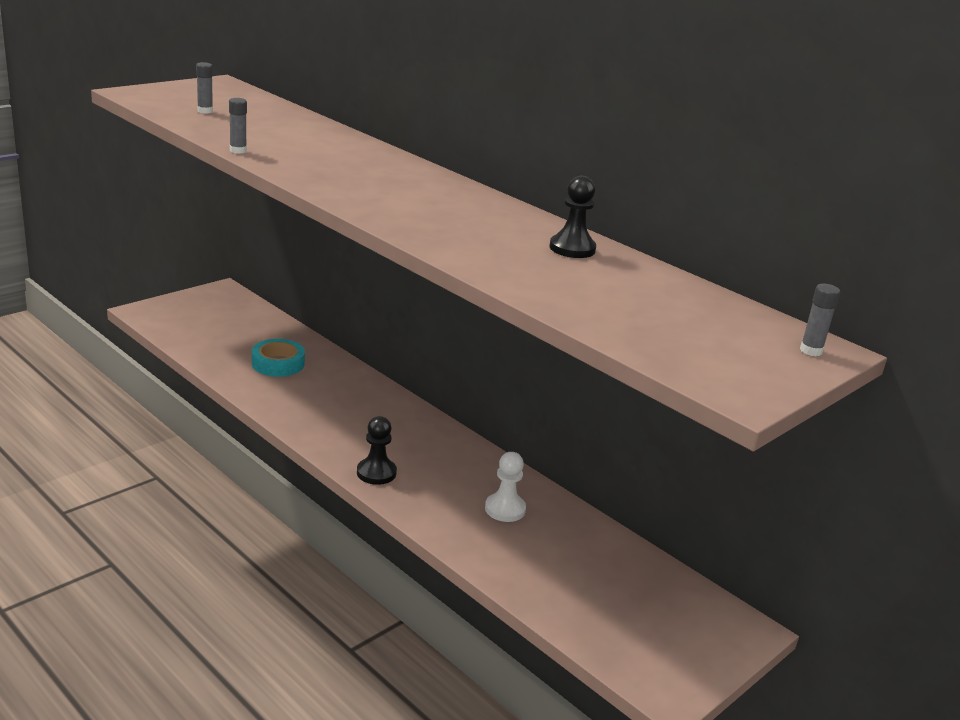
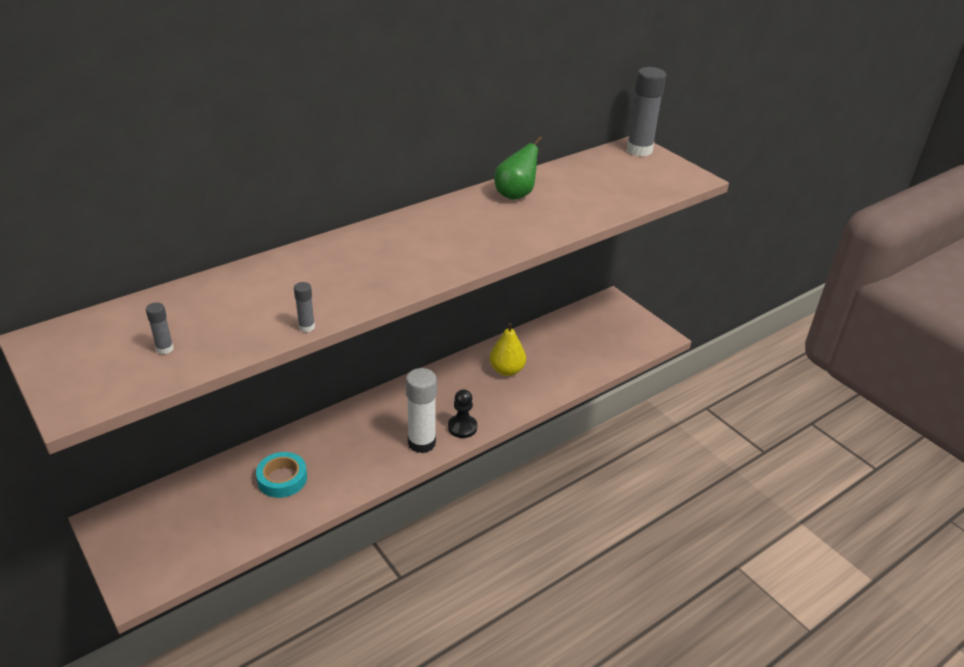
camera: 80 degrees left, 10 degrees up
(343, 444) = (421, 443): none -> white glue stick
(505, 509) = (506, 370): white pawn -> yellow pear
(572, 248) = (515, 194): black pawn -> green pear
(811, 351) = (639, 150): grey glue stick -> grey glue stick, size x2.25

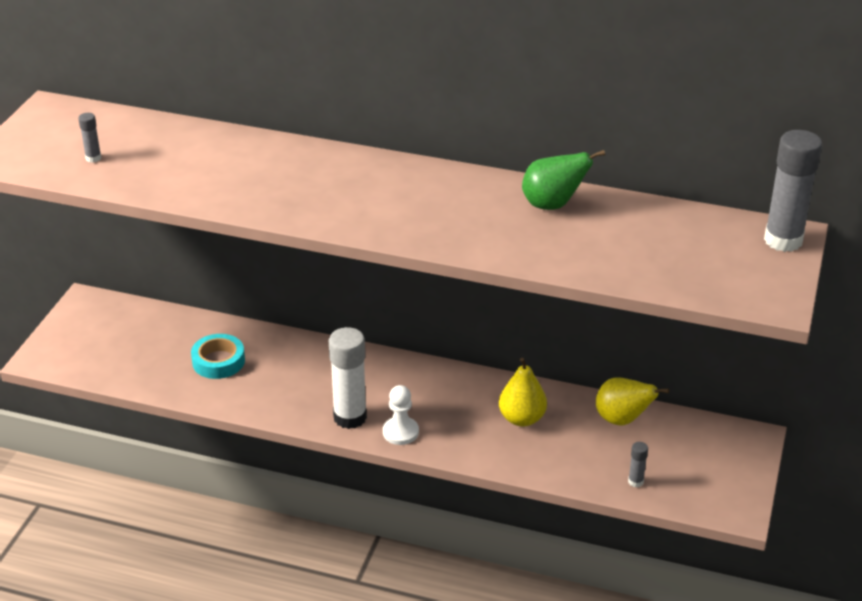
camera: 55 degrees right, 0 degrees up
(306, 327) = (189, 202): grey glue stick -> grey glue stick (635, 481)
(462, 427) = (400, 432): black pawn -> white pawn
(549, 334) = (622, 420): none -> yellow pear

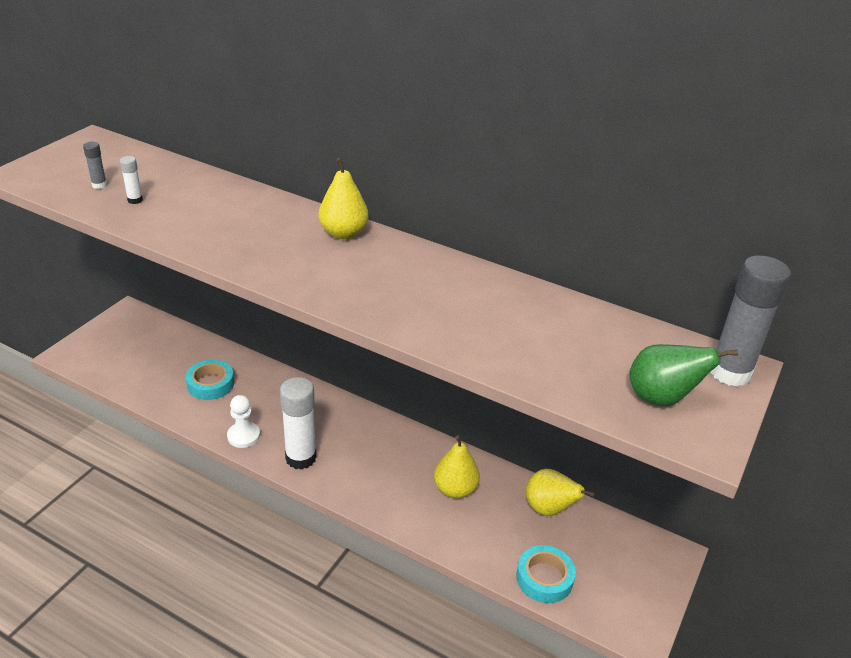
camera: 10 degrees right, 0 degrees up
(142, 168) = (135, 200): none -> white glue stick
(375, 168) = (343, 233): none -> yellow pear
(400, 432) = (340, 481): white pawn -> white pawn (243, 436)
(553, 205) = (499, 295): green pear -> green pear (661, 398)
(635, 481) = (544, 578): grey glue stick -> turquoise tape

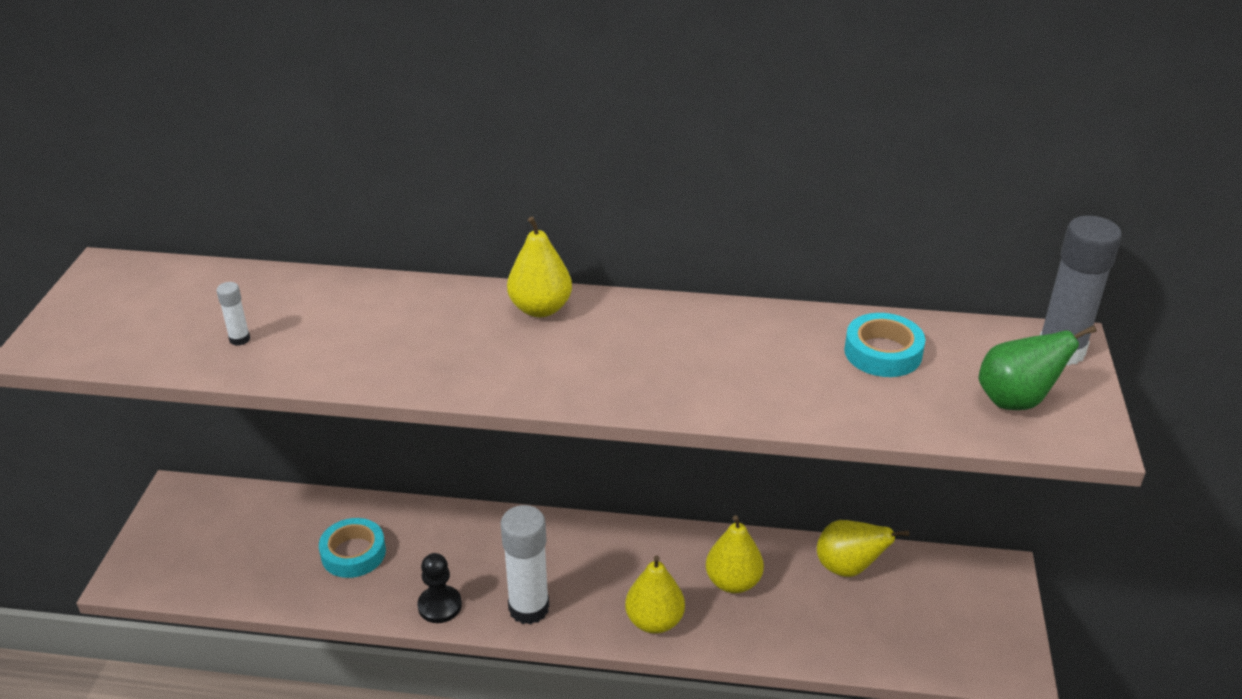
camera: 20 degrees left, 0 degrees up
(99, 185) = (172, 332): grey glue stick -> none
(243, 436) = (440, 606): white pawn -> black pawn
(381, 497) = (654, 621): none -> yellow pear
(544, 578) = (887, 648): turquoise tape -> turquoise tape (883, 352)

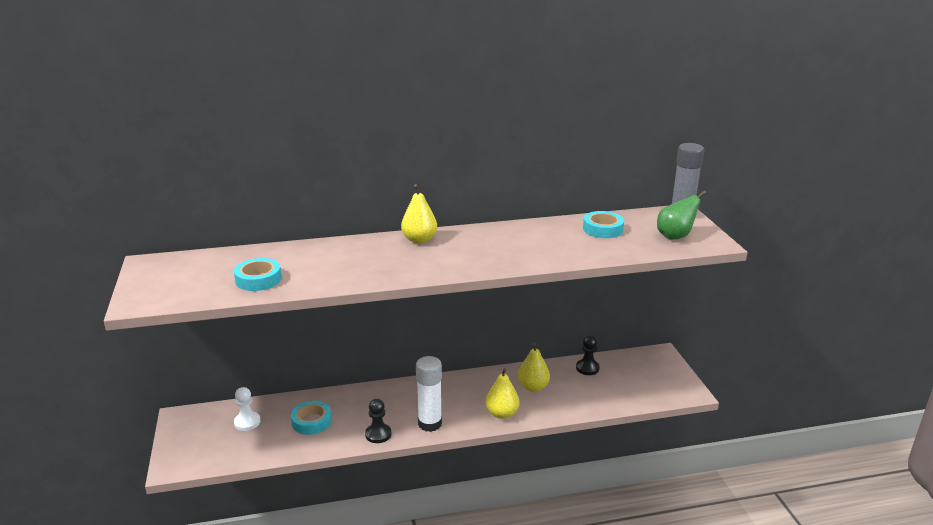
camera: 20 degrees left, 10 degrees down
(239, 339) = (258, 279): white glue stick -> turquoise tape
(262, 528) = (247, 422): none -> white pawn
(848, 568) = (587, 368): yellow pear -> black pawn

